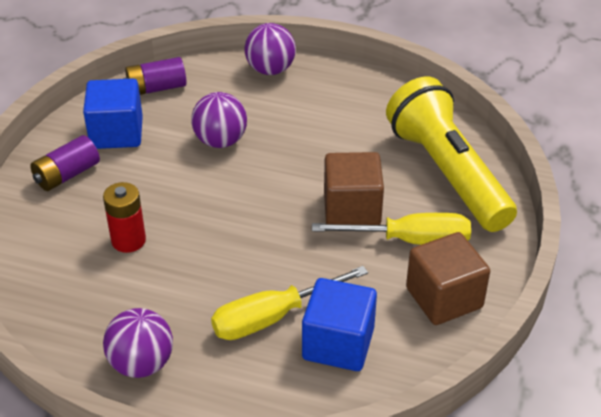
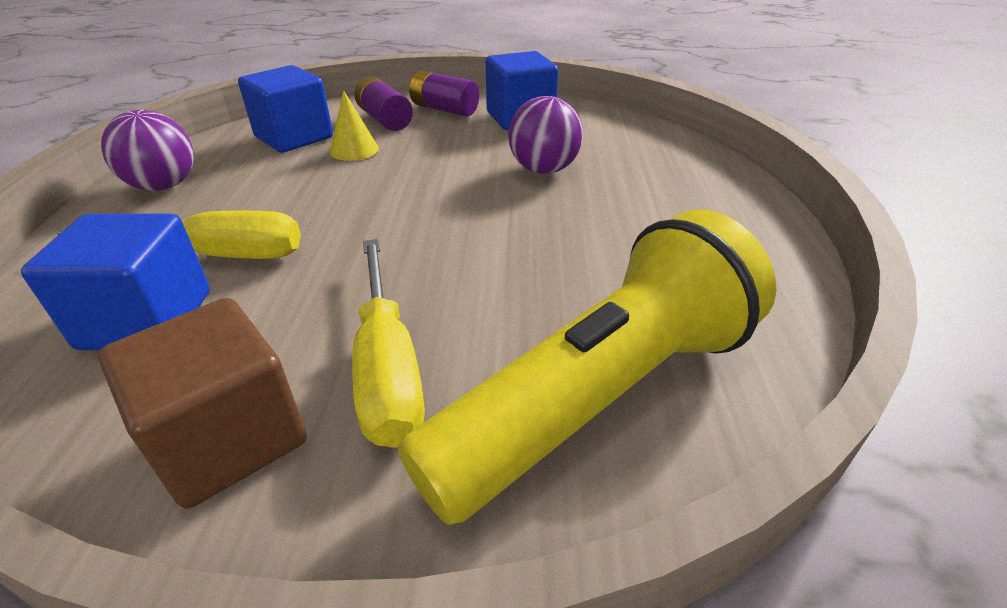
camera: 75 degrees right, 5 degrees down
(77, 280) = (294, 137): none -> blue cube
(128, 240) = (354, 150): red battery -> yellow cone
(156, 88) = (609, 123): purple battery -> purple battery (385, 120)
(270, 70) = (714, 178): purple ball -> none
(272, 317) = (217, 255): yellow screwdriver -> yellow screwdriver turned 135 degrees clockwise
(352, 209) = (450, 289): brown cube -> none

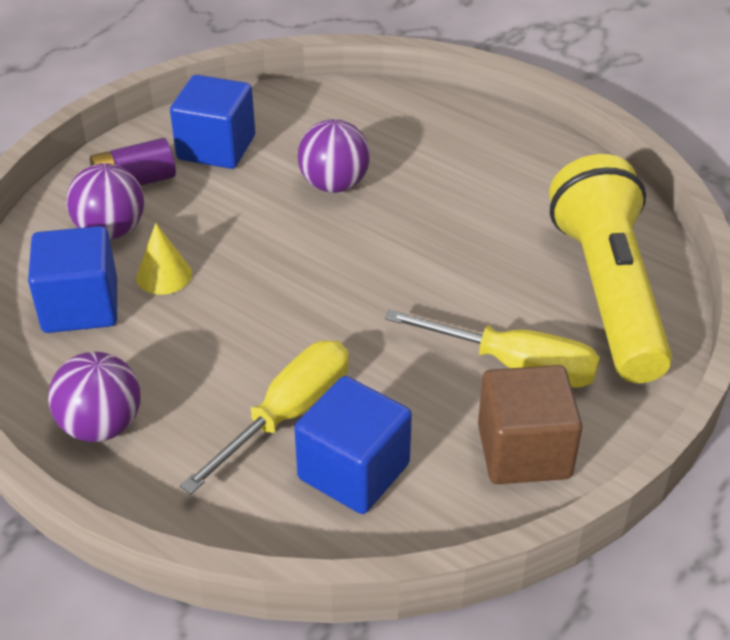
camera: 55 degrees left, 5 degrees up
(385, 120) = (111, 230): purple battery -> purple ball

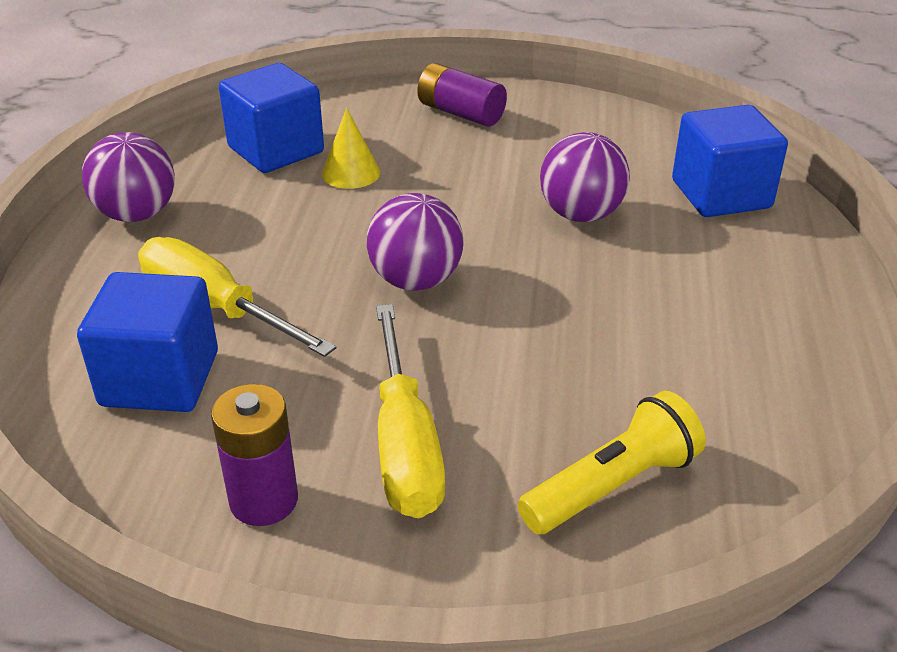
camera: 60 degrees right, 5 degrees down
(111, 230) = (385, 127): purple ball -> purple ball (416, 280)
(216, 148) = (557, 132): blue cube -> blue cube (721, 194)
(287, 414) = (215, 308): yellow screwdriver -> yellow screwdriver turned 150 degrees counterclockwise
(524, 451) = (264, 500): brown cube -> purple battery
(608, 291) = (612, 486): yellow flashlight -> yellow flashlight, size x0.54

